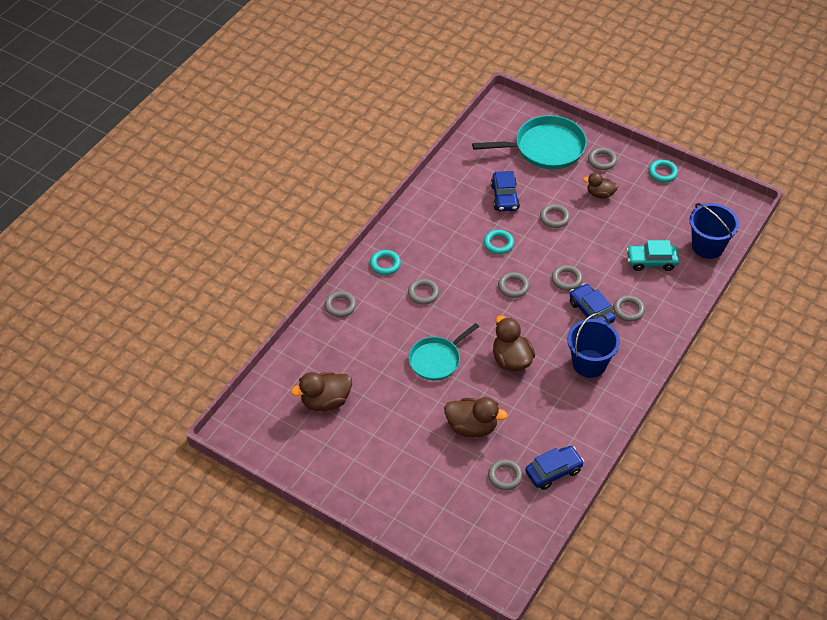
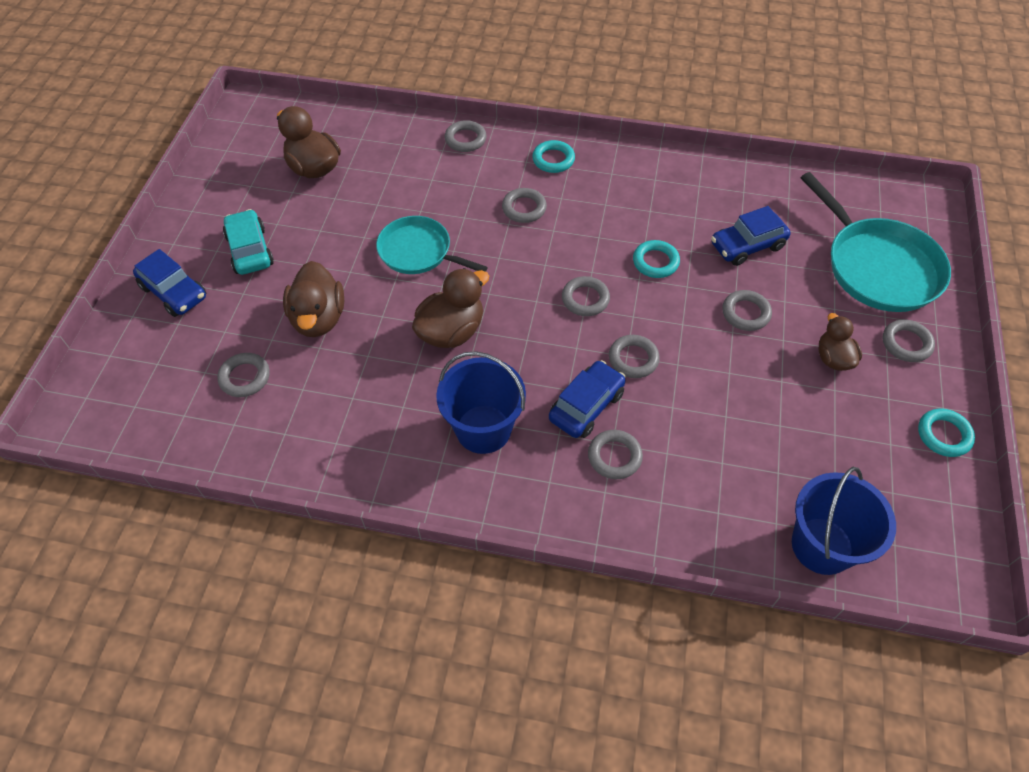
camera: 70 degrees right, 5 degrees up
(553, 471) = (267, 433): blue car -> blue car (174, 292)
(651, 261) = (735, 465): turquoise car -> turquoise car (250, 250)

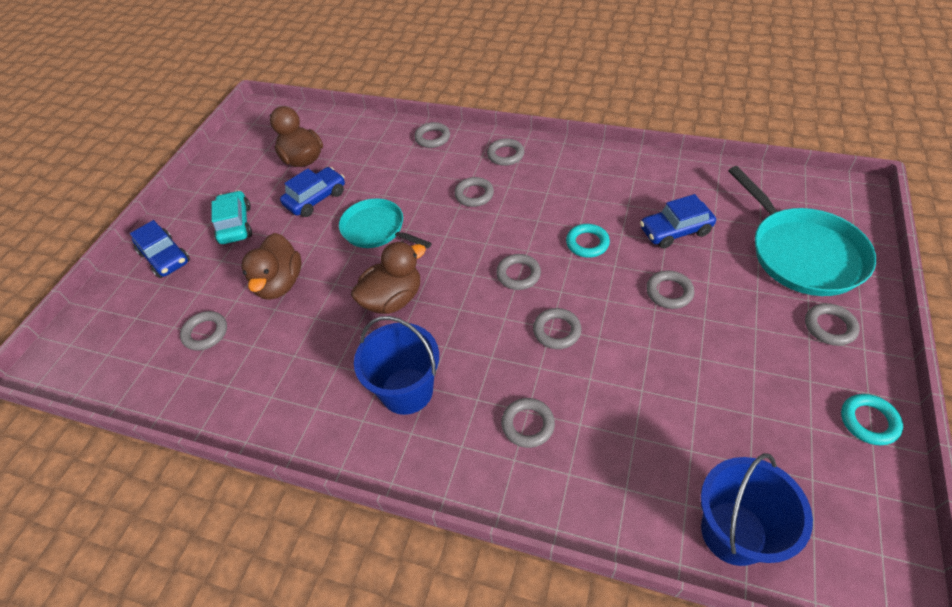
camera: 10 degrees right, 5 degrees down
(553, 160) = (505, 155): turquoise ring -> grey ring
(586, 406) = (506, 373): blue car -> blue car (316, 199)
(833, 358) = (754, 338): brown duck -> none

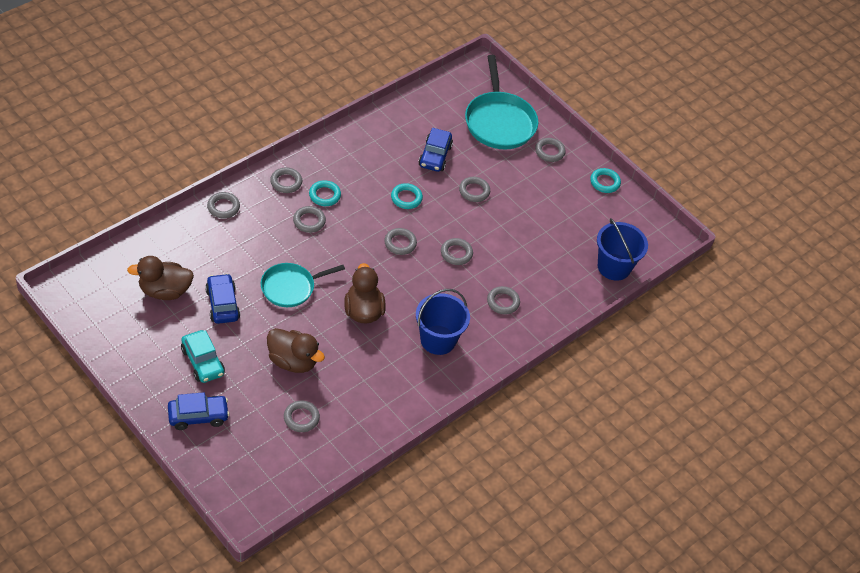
camera: 70 degrees left, 0 degrees up
(235, 225) = (203, 362): turquoise car -> turquoise car turned 135 degrees counterclockwise
(519, 186) = (324, 195): none -> turquoise ring
(802, 253) = (499, 122): turquoise pan -> turquoise pan turned 75 degrees clockwise

